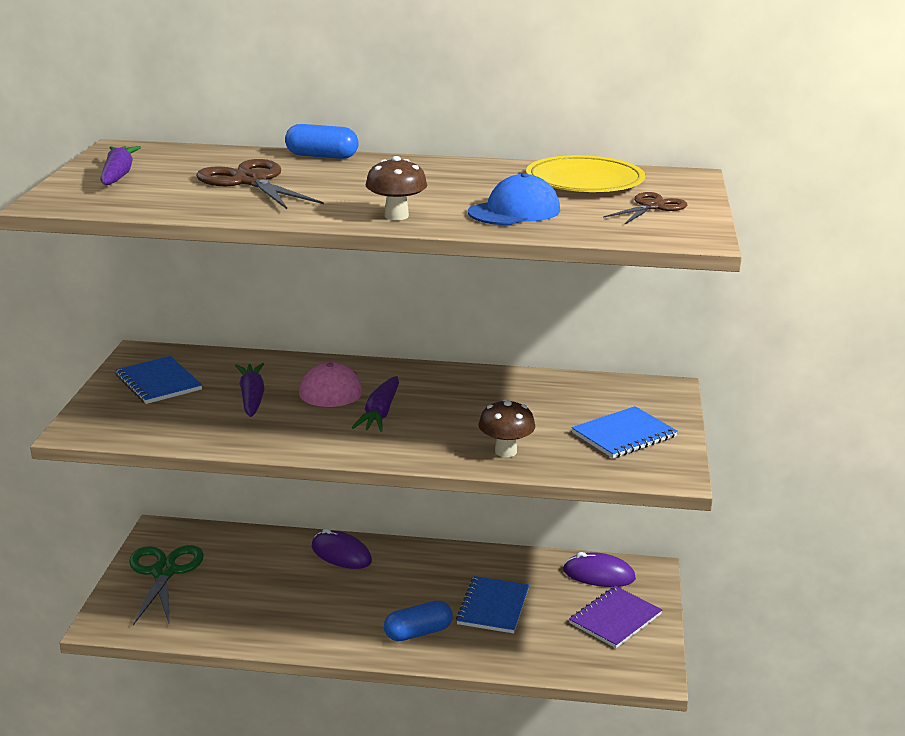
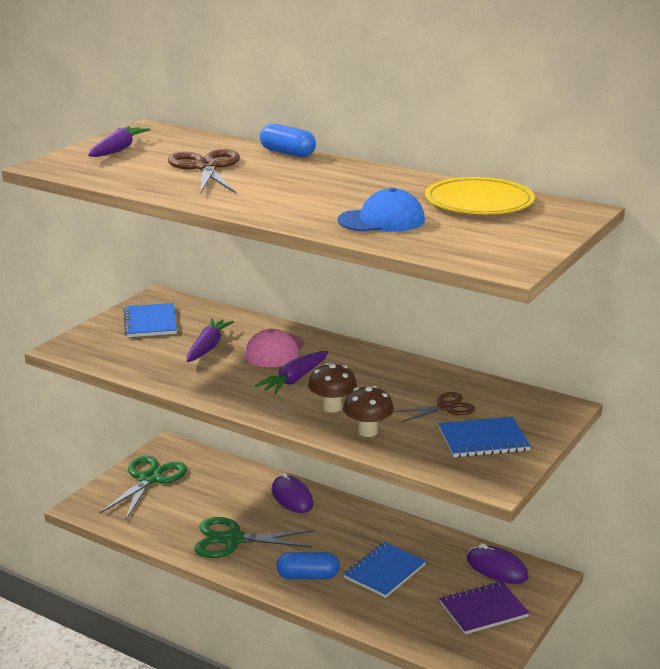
camera: 25 degrees right, 0 degrees up
(308, 615) = (233, 539): none -> green scissors
(396, 216) = (280, 211): brown mushroom -> brown mushroom (332, 407)
(652, 207) = (508, 233): brown scissors -> brown scissors (446, 407)

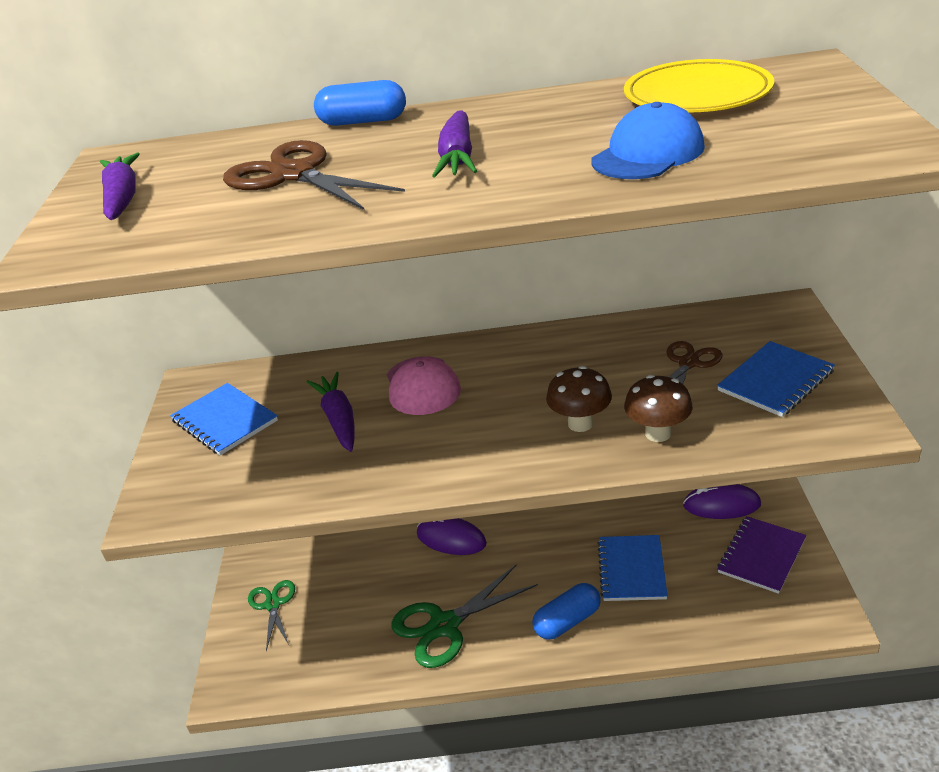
camera: 30 degrees left, 10 degrees up
(150, 479) = (273, 604): green scissors -> green scissors, size x0.60
(294, 380) = (493, 410): purple carrot -> purple carrot (458, 158)

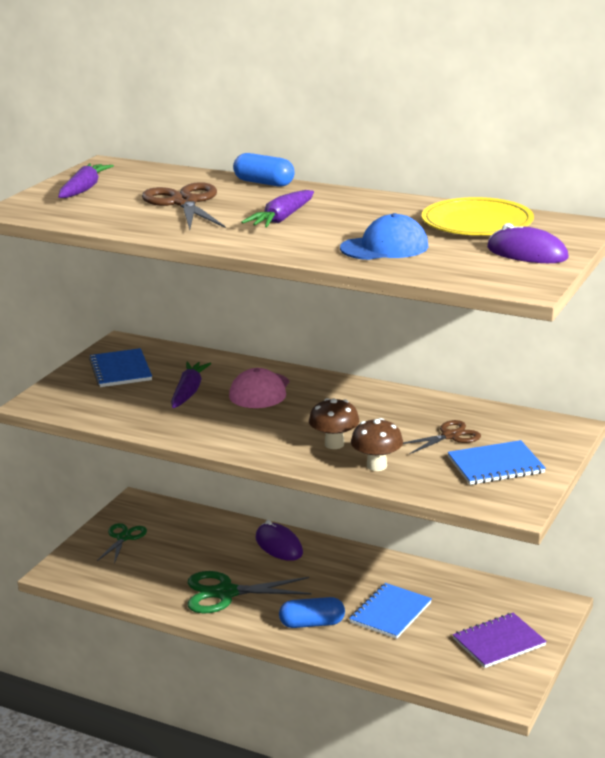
camera: 25 degrees right, 10 degrees down
(721, 505) = (505, 600): purple mouse -> purple mouse (527, 253)

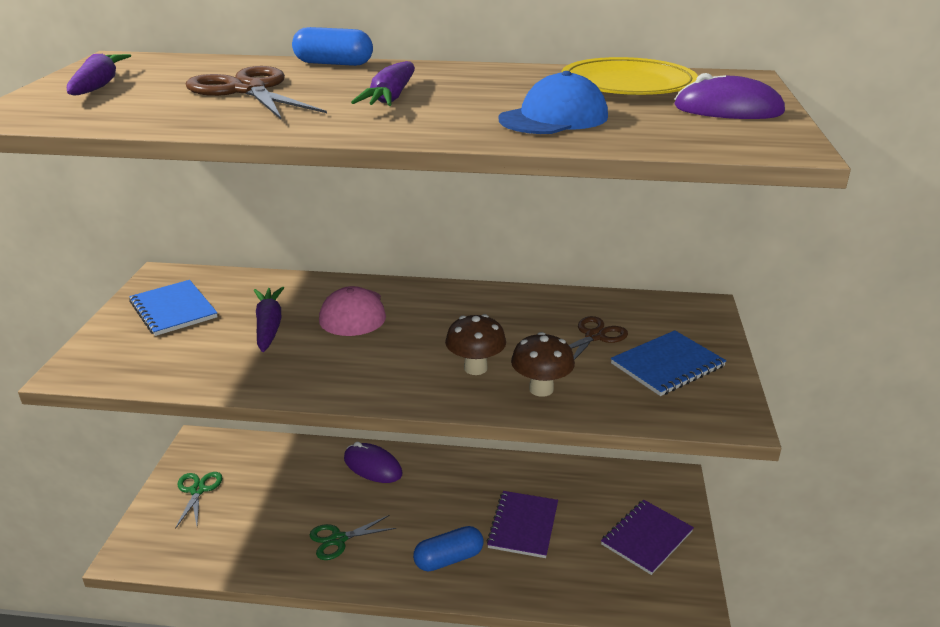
camera: 20 degrees left, 5 degrees up
(225, 593) = (338, 539): green scissors -> green scissors, size x0.60
(390, 612) = (523, 525): blue notebook -> purple notebook

